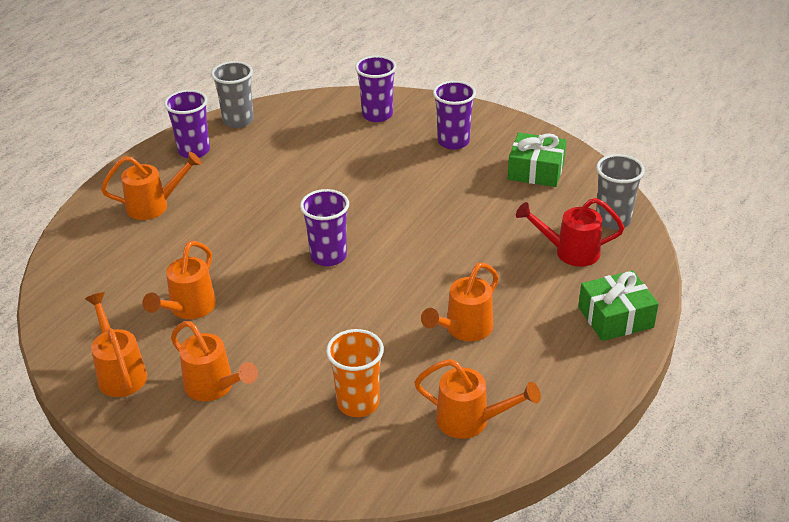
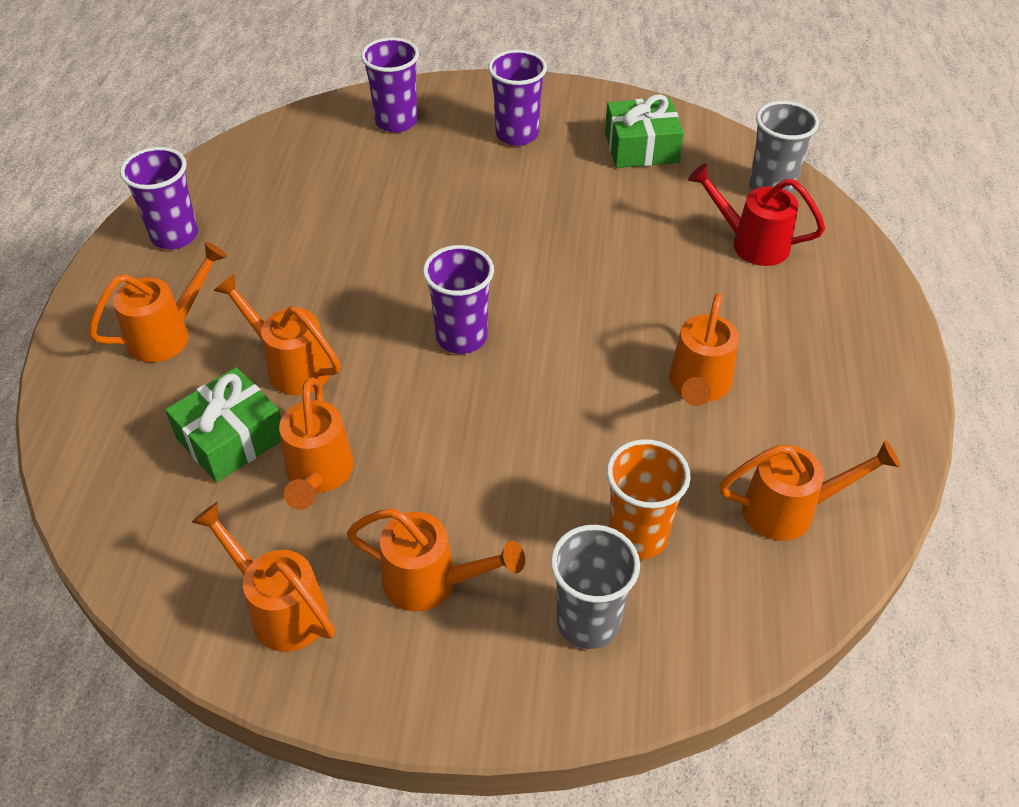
camera: 25 degrees left, 10 degrees up
(213, 243) = (291, 366): none -> orange watering can
(238, 120) = (211, 175): grey cup -> grey cup (588, 622)
(570, 252) = (751, 243): red watering can -> red watering can turned 45 degrees clockwise
(615, 317) = (858, 313): green gift -> green gift (231, 438)

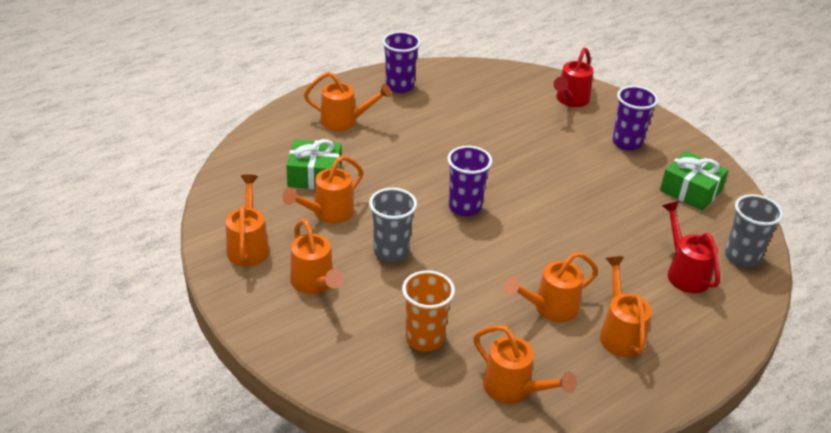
camera: 45 degrees right, 10 degrees down
(291, 366) = (375, 166): orange watering can -> orange watering can (620, 333)
(396, 121) = (570, 100): purple cup -> red watering can
(588, 622) = (354, 349): grey cup -> grey cup (391, 252)

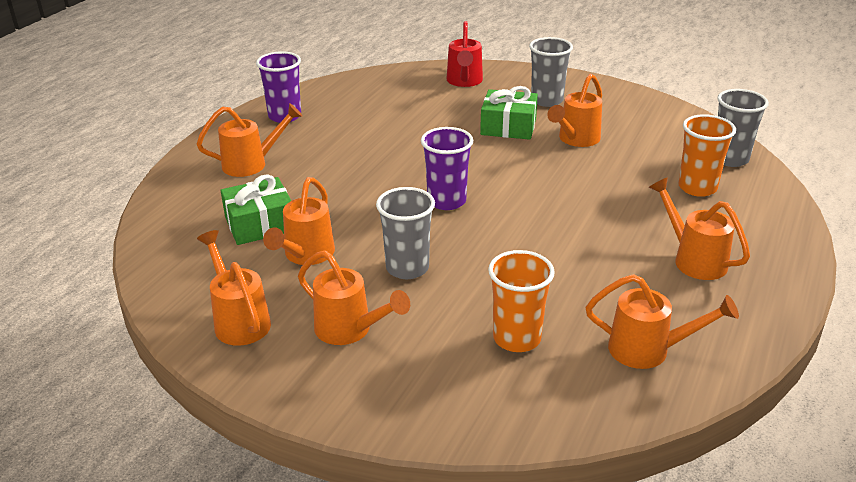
camera: 25 degrees left, 5 degrees down
(550, 308) = (611, 262): orange watering can -> orange watering can (576, 139)
(627, 143) = (547, 100): purple cup -> grey cup
(684, 272) = (697, 188): red watering can -> orange cup
(690, 190) = (637, 121): green gift -> green gift (508, 126)

